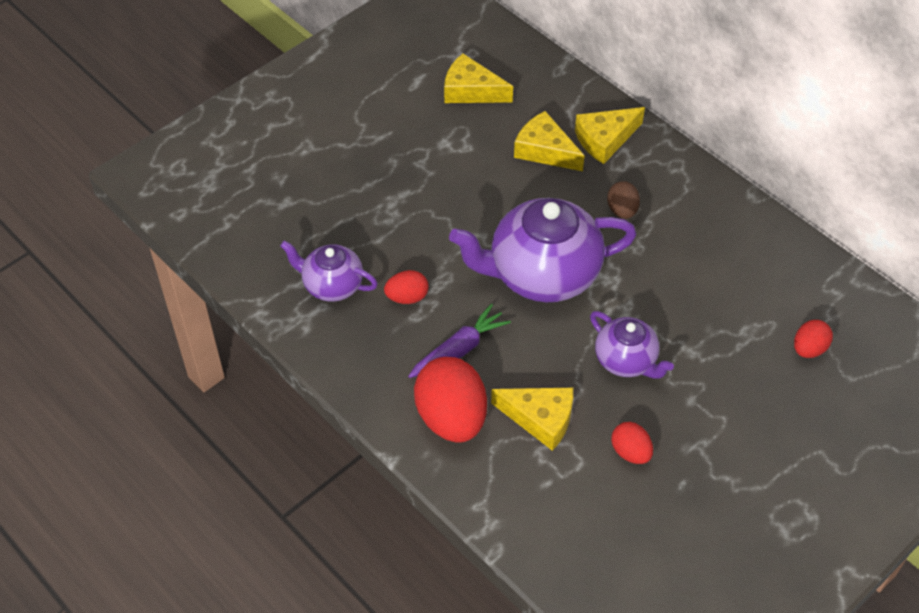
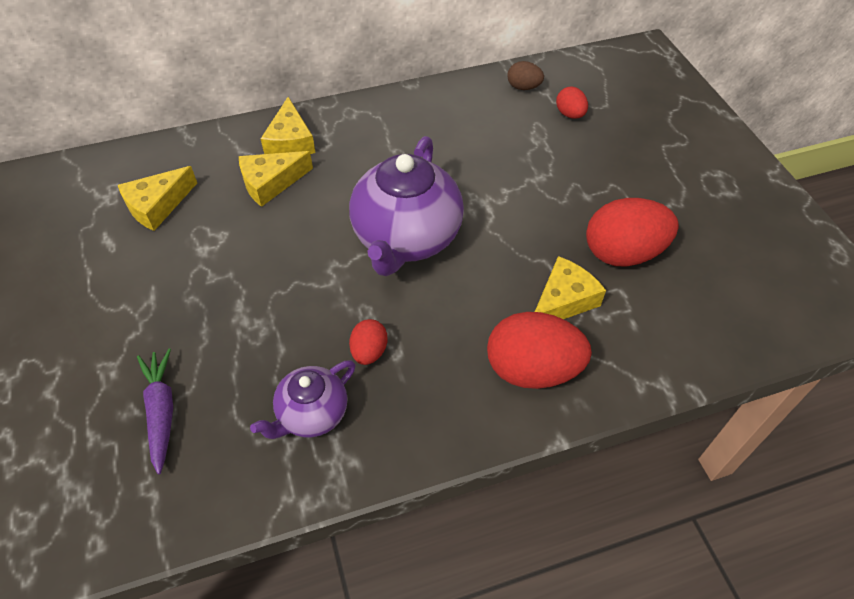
camera: 65 degrees left, 0 degrees up
(459, 349) = (455, 333): purple carrot -> purple carrot (161, 412)
(622, 210) = (373, 161): brown egg -> brown egg (523, 87)
(626, 360) = (529, 219): purple teapot -> none
(630, 452) = (623, 253): red egg -> red egg, size x1.97

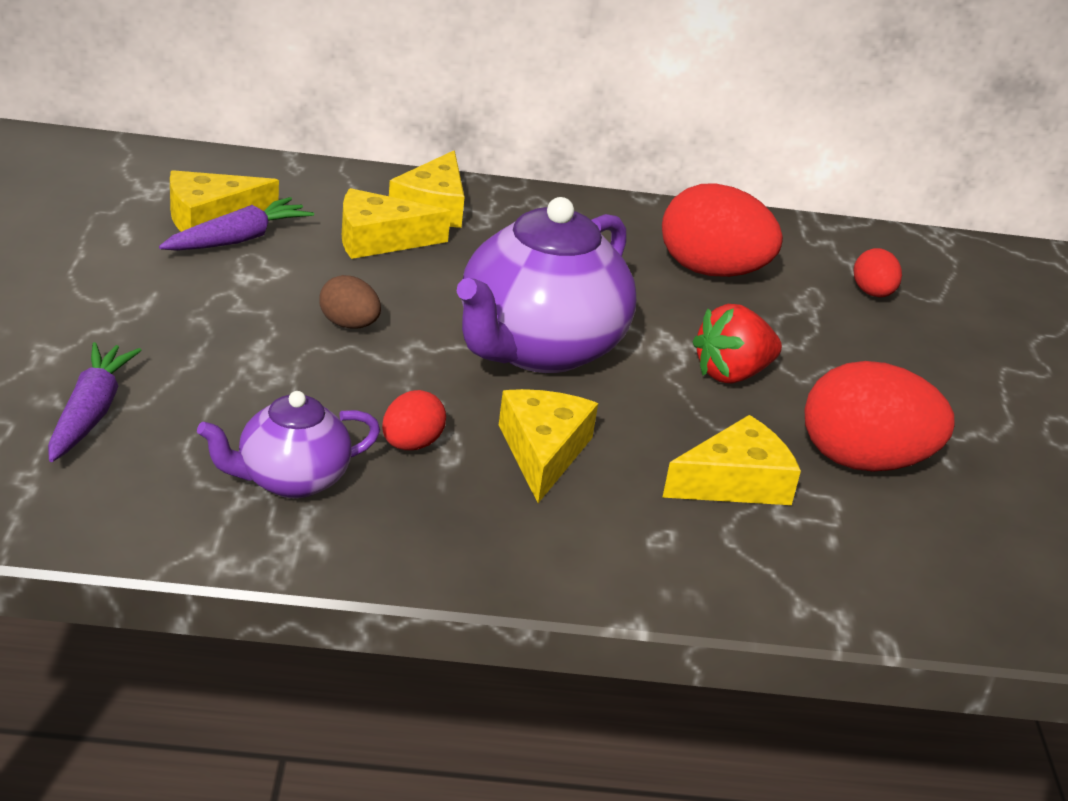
camera: 15 degrees right, 20 degrees down
(183, 218) = (238, 239): none -> purple carrot
(447, 324) = (543, 452): none -> yellow cheese
(523, 87) = (816, 246): brown egg -> brown egg (349, 325)
(523, 213) = (731, 374): none -> red strawberry
(532, 369) = (641, 537): red egg -> red egg (712, 272)

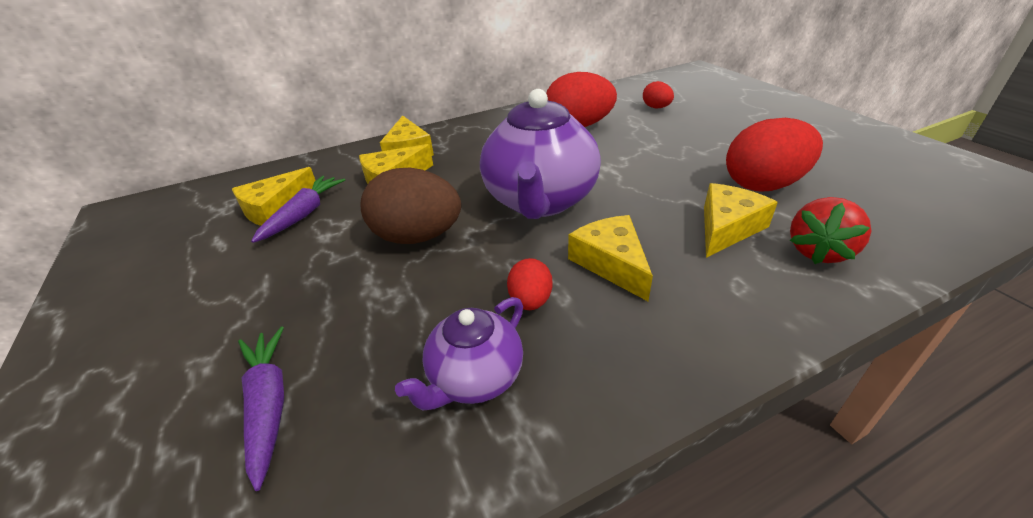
camera: 20 degrees left, 5 degrees up
(349, 325) = (417, 237): brown egg -> brown egg, size x1.97
(731, 374) = (648, 170): red strawberry -> red strawberry (818, 251)

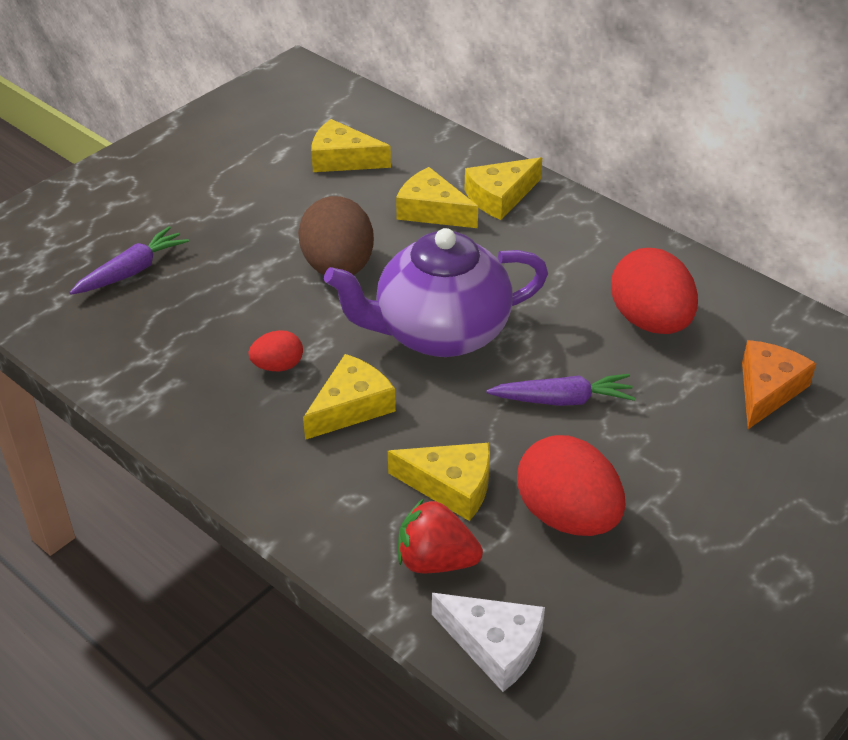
camera: 65 degrees right, 5 degrees up
(303, 214) = (341, 181): purple carrot -> purple carrot (562, 400)
(475, 378) = (185, 359): purple teapot -> none
(656, 107) = (767, 390): red egg -> orange cheese
(914, 240) = (495, 646): none -> white cheese

